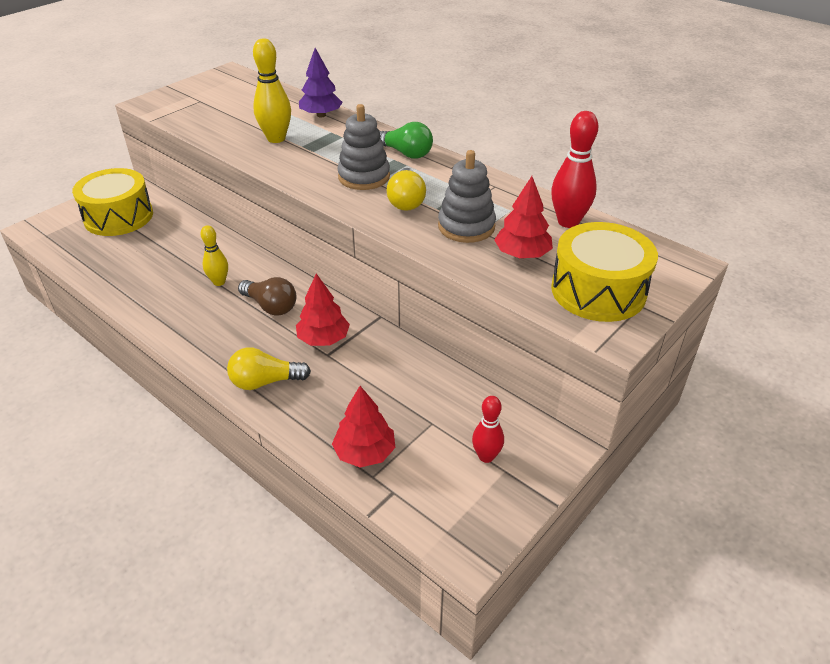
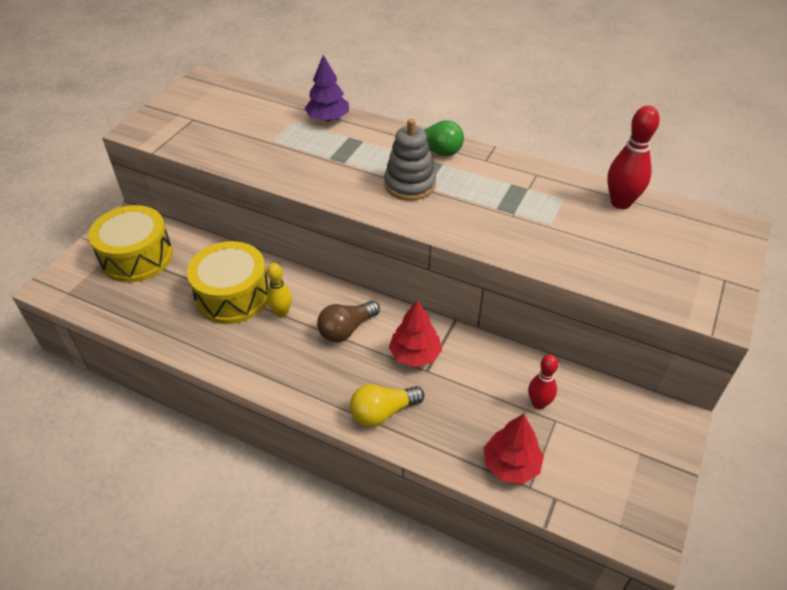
camera: 15 degrees left, 5 degrees up
(270, 306) = (346, 329): brown light bulb -> brown light bulb turned 120 degrees clockwise
(276, 138) = (298, 153): yellow bowling pin -> none
(406, 201) = (464, 205): yellow light bulb -> none
(466, 226) = (534, 224): grey stacking toy -> none
(486, 456) = (617, 442): red bowling pin -> red bowling pin (538, 403)
(522, 254) = (599, 245): red tree -> none
(598, 291) = (683, 271): yellow drum -> yellow drum (233, 296)

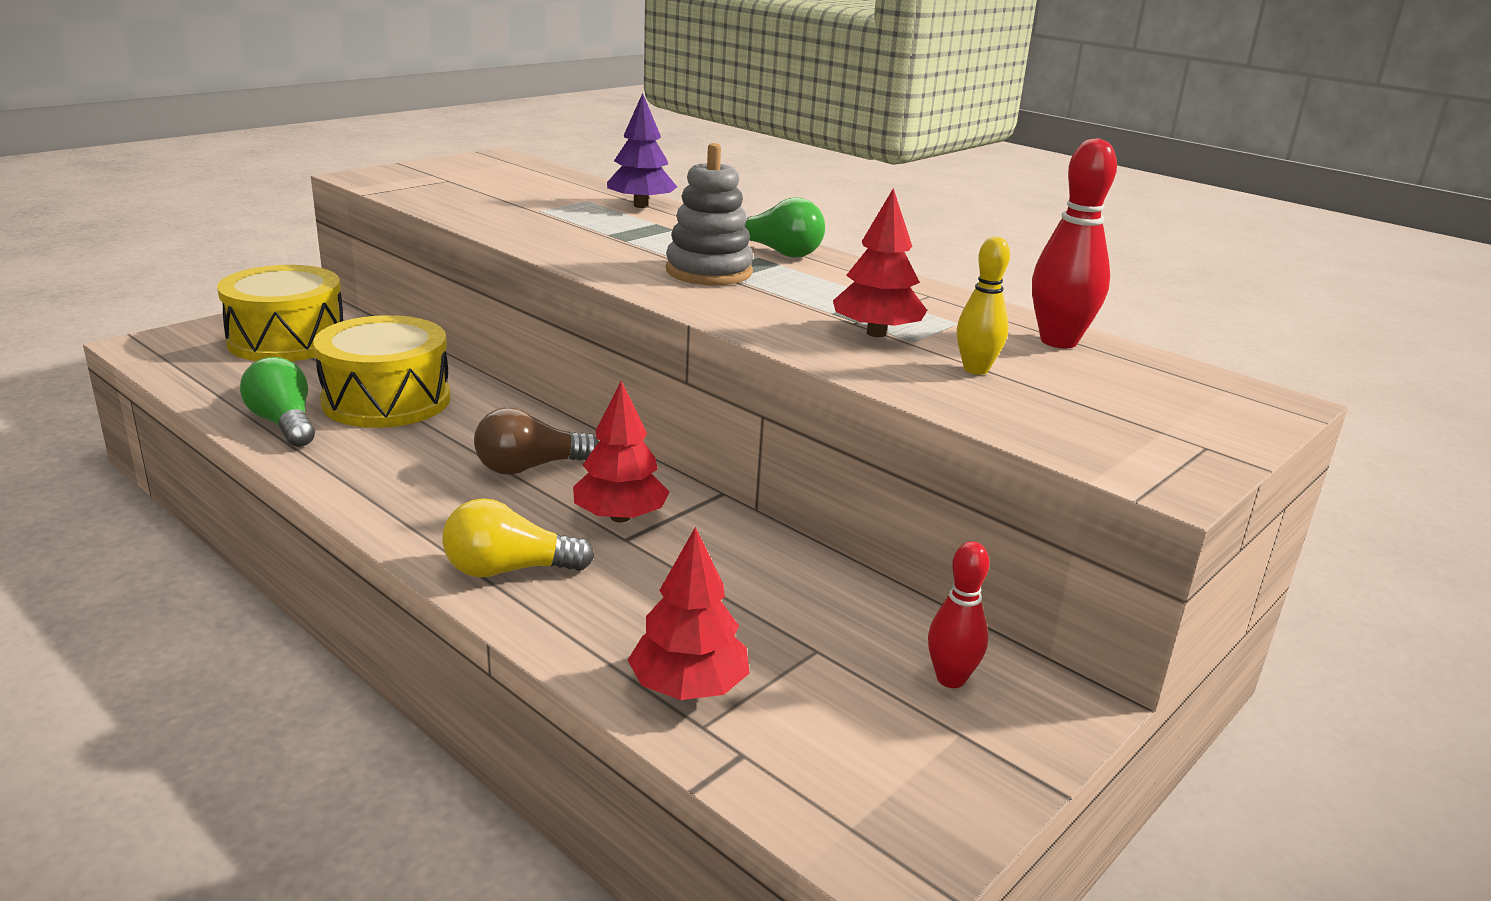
camera: 15 degrees right, 20 degrees down
(188, 334) = (284, 424): none -> green light bulb
(281, 313) = (443, 430): yellow bowling pin -> yellow bowling pin (975, 369)
(529, 223) = (876, 333): none -> red tree
(538, 403) = (799, 621): red bowling pin -> red bowling pin (950, 679)

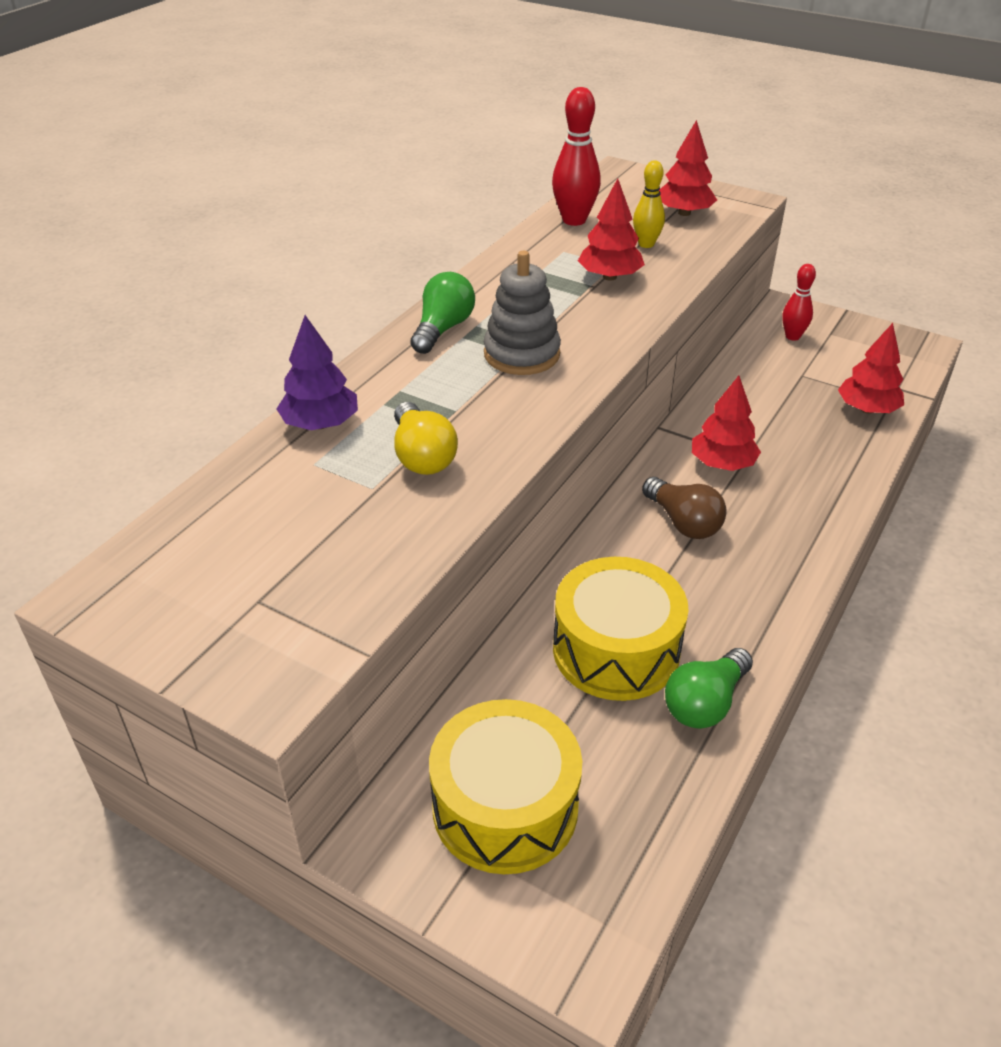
camera: 100 degrees left, 15 degrees up
(509, 570) = (819, 495): yellow light bulb -> yellow light bulb (422, 456)
(1097, 416) = (684, 213): none -> red tree

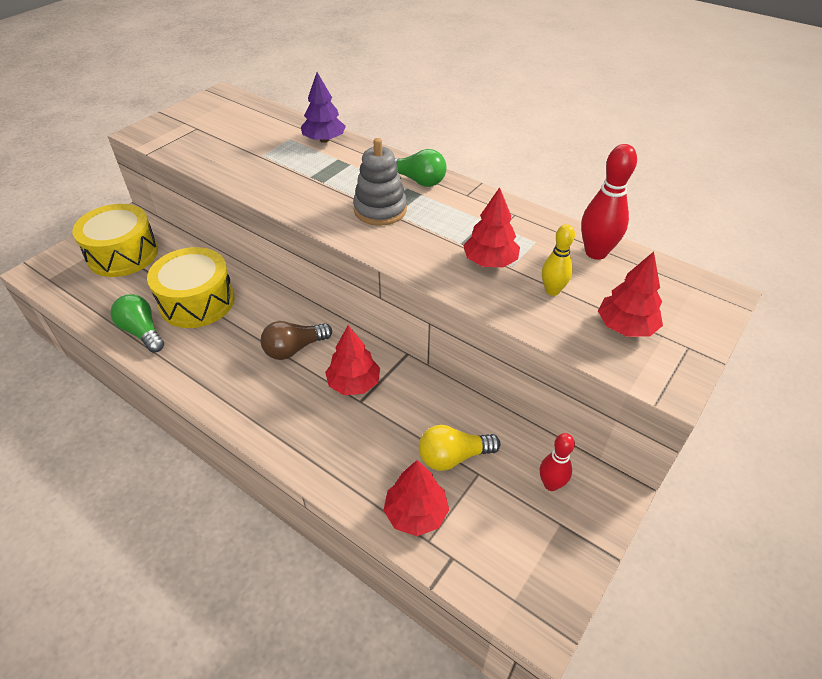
camera: 95 degrees right, 5 degrees up
(422, 456) = (282, 170): yellow light bulb -> yellow light bulb (453, 457)

